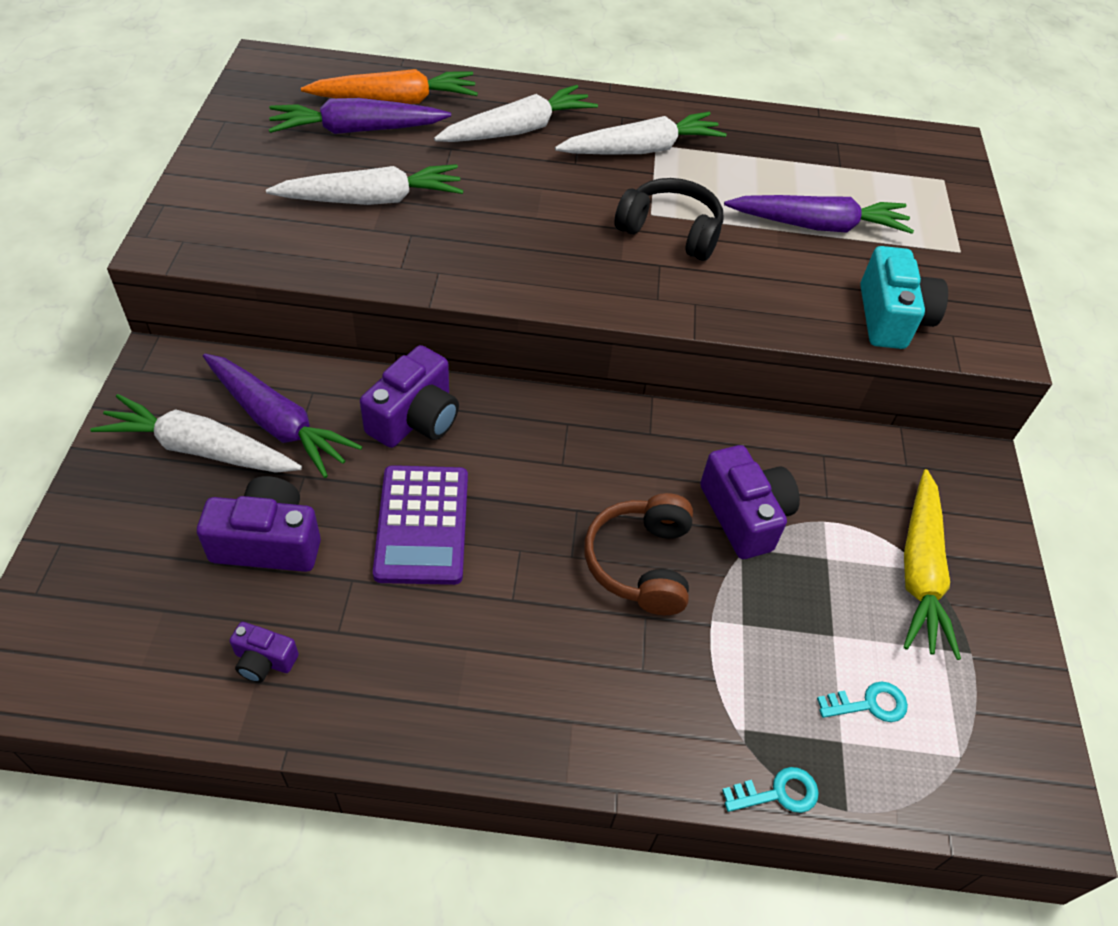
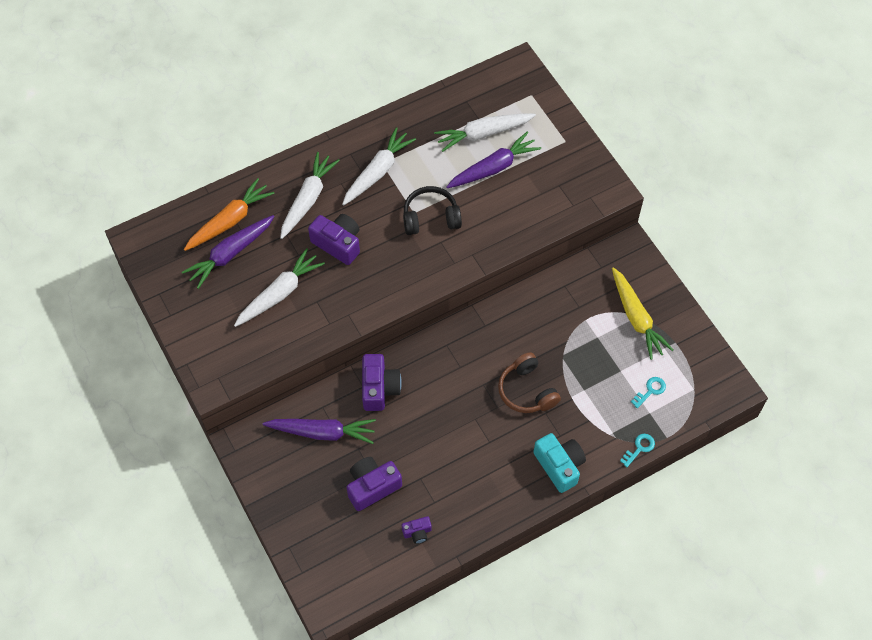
camera: 30 degrees left, 10 degrees up
(200, 449) = (302, 468): white carrot -> white carrot (483, 134)
(422, 525) = (427, 435): purple calculator -> none
(744, 515) = (552, 339): purple camera -> purple camera (338, 244)
(891, 318) = (559, 205): turquoise camera -> turquoise camera (559, 466)

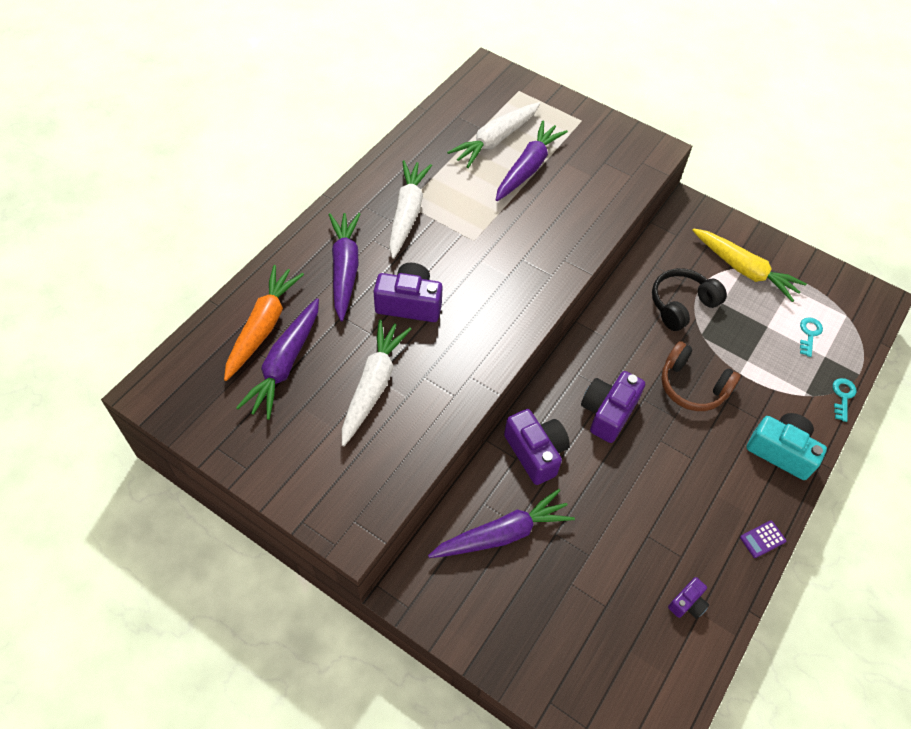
camera: 30 degrees left, 5 degrees down
(308, 199) = (345, 269): white carrot -> purple carrot
(372, 487) = (601, 573): purple camera -> purple camera (608, 412)
(430, 218) = (495, 239): black headphones -> black headphones (681, 305)
(500, 517) = (762, 539): none -> purple calculator

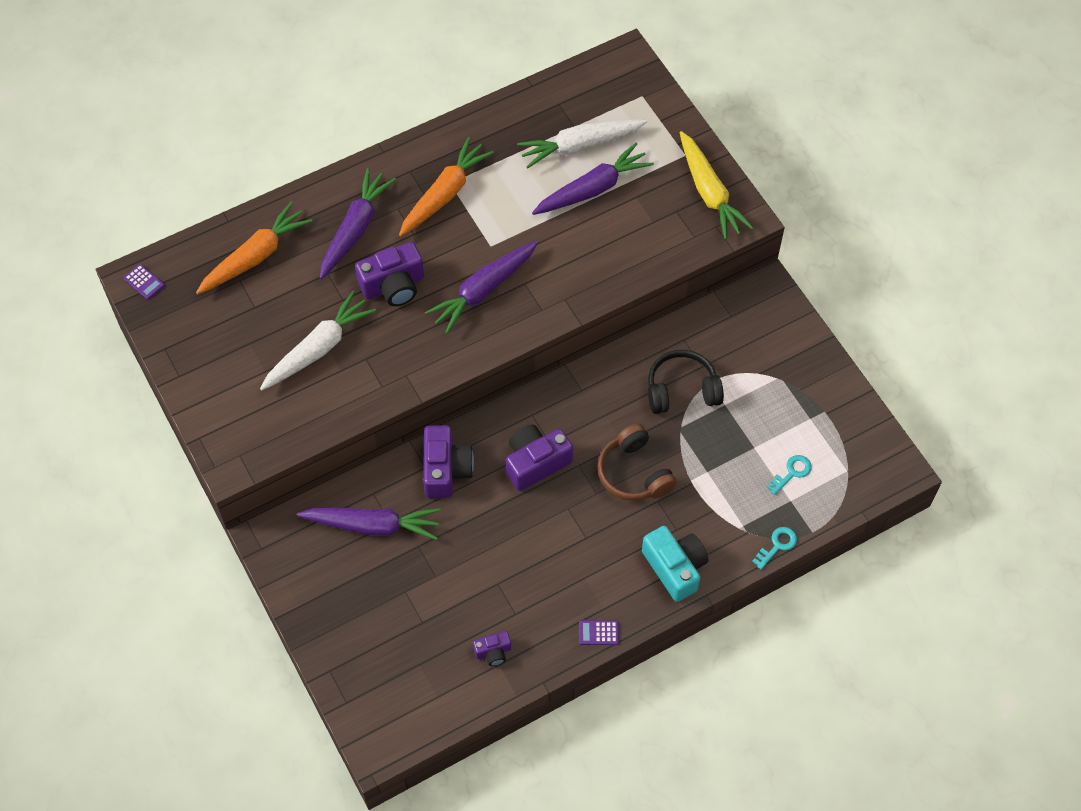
camera: 30 degrees right, 5 degrees up
(161, 392) = (144, 282): none -> purple calculator
(285, 364) = (256, 298): purple carrot -> purple carrot (483, 290)
(407, 214) = (444, 194): white carrot -> orange carrot
(409, 303) = (393, 285): purple camera -> purple camera turned 120 degrees clockwise
(744, 269) = (774, 380): yellow carrot -> yellow carrot (709, 192)

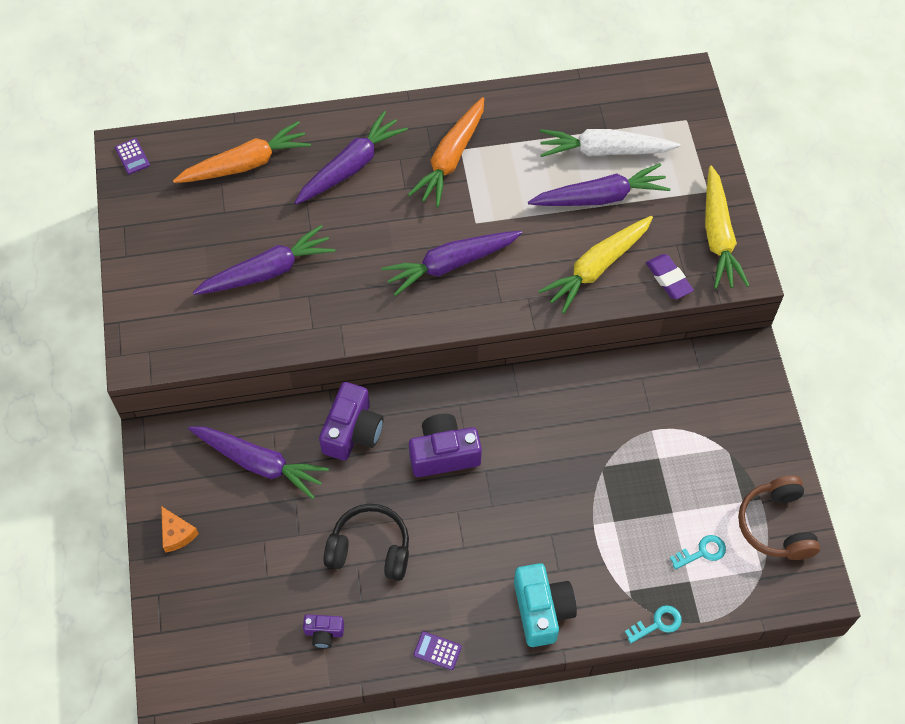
camera: 20 degrees right, 0 degrees up
(318, 348) = (267, 271): white carrot -> purple carrot
(323, 612) = (177, 533): none -> orange cheese
(393, 285) = (365, 232): purple camera -> none
(444, 194) = (451, 158): orange carrot -> orange carrot turned 150 degrees clockwise
(614, 253) = (597, 267): none -> yellow carrot
(634, 472) = (538, 497): brown headphones -> brown headphones (776, 525)
(681, 243) = (668, 279): none -> purple eraser
(682, 390) = (620, 429): black headphones -> black headphones (370, 549)

